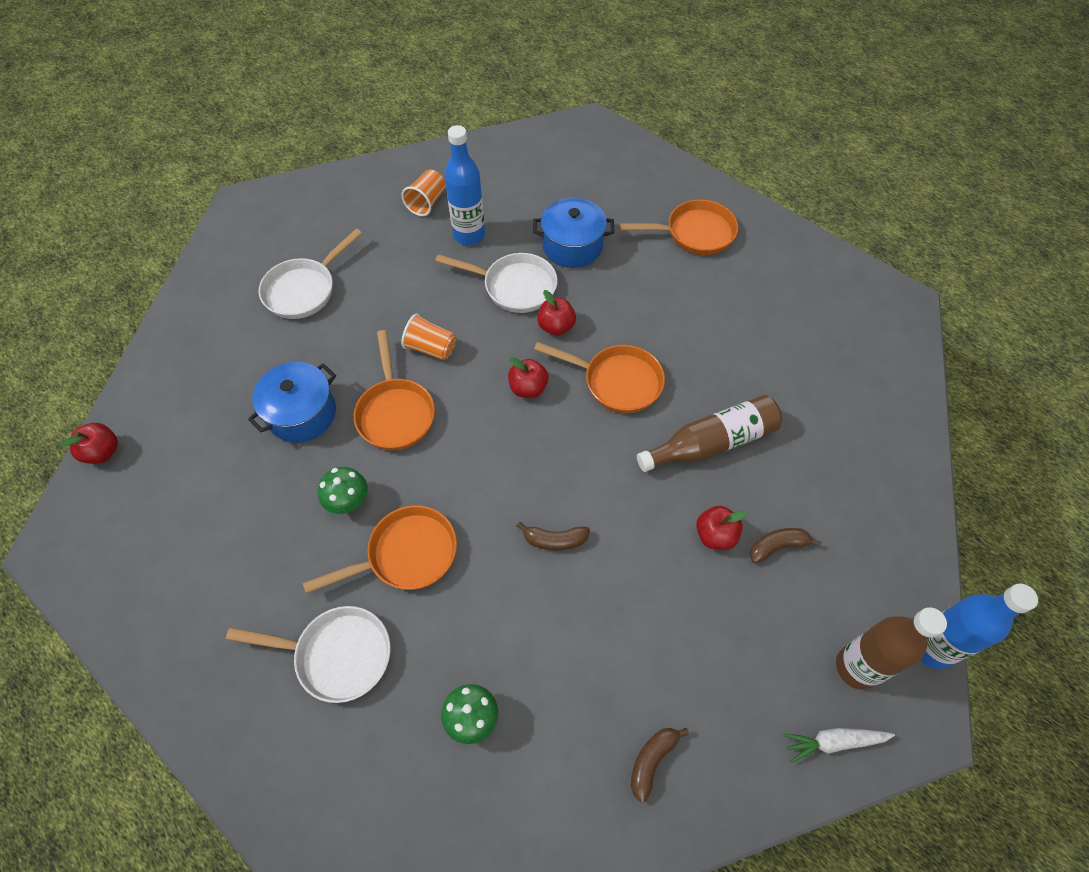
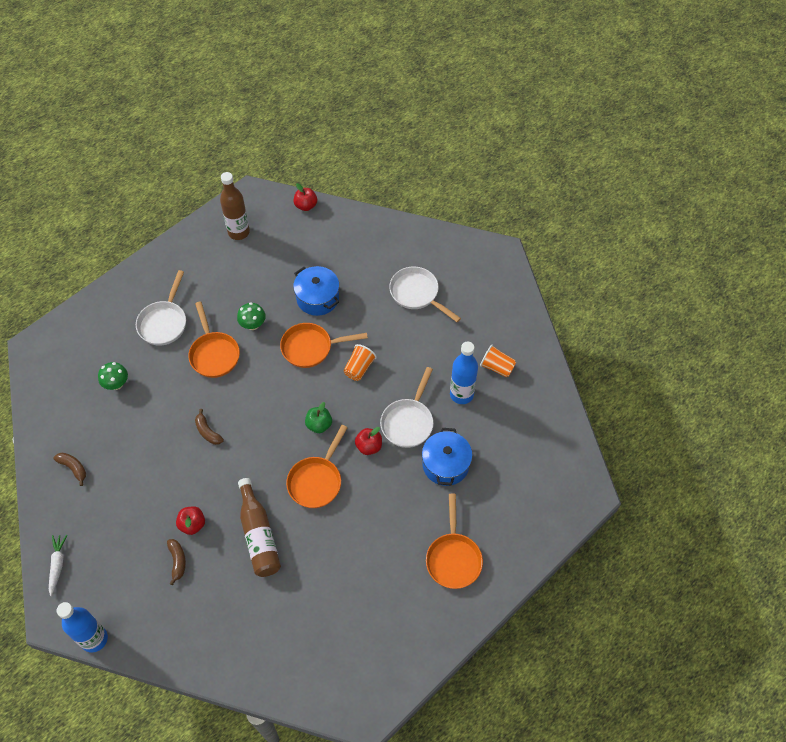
camera: 95 degrees right, 0 degrees up
(528, 388) = (319, 425): red apple -> green apple
(554, 540) = (207, 431): brown banana -> brown banana turned 45 degrees counterclockwise
(856, 667) = (93, 589): brown bottle -> brown bottle (238, 232)

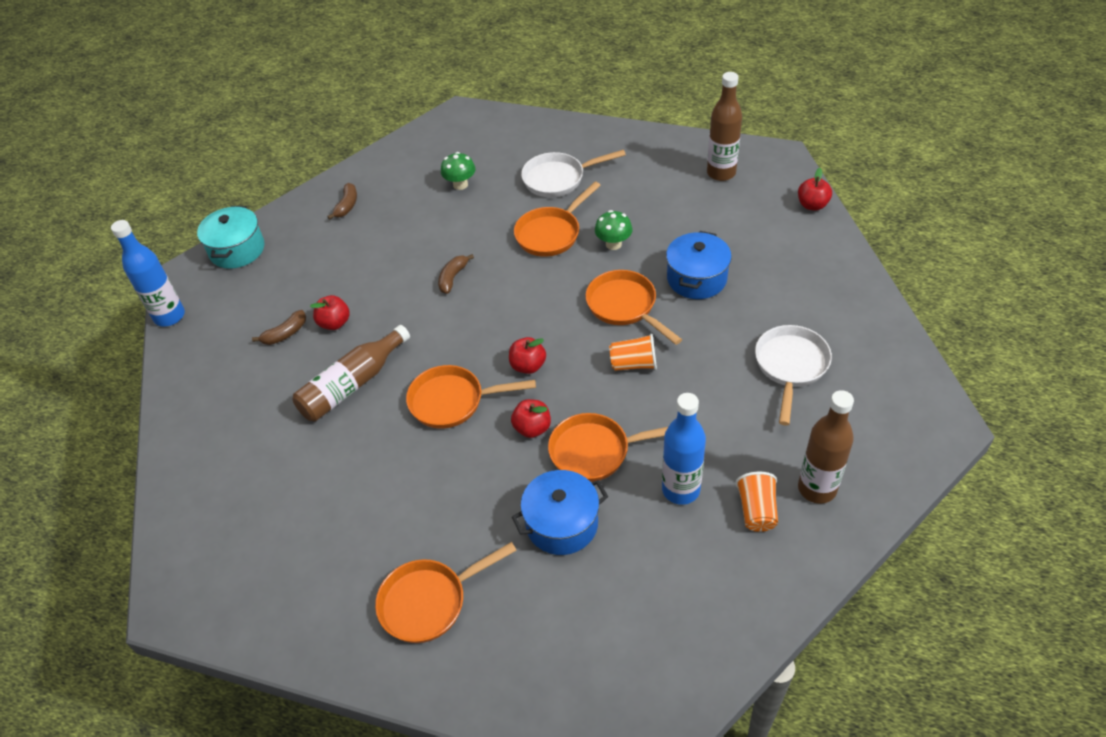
camera: 65 degrees right, 10 degrees down
(57, 565) = (237, 250): white carrot -> turquoise pot
(319, 425) = (528, 366): green apple -> red apple
(408, 422) = (596, 451): white pan -> orange pan
(501, 332) = (817, 488): none -> brown bottle

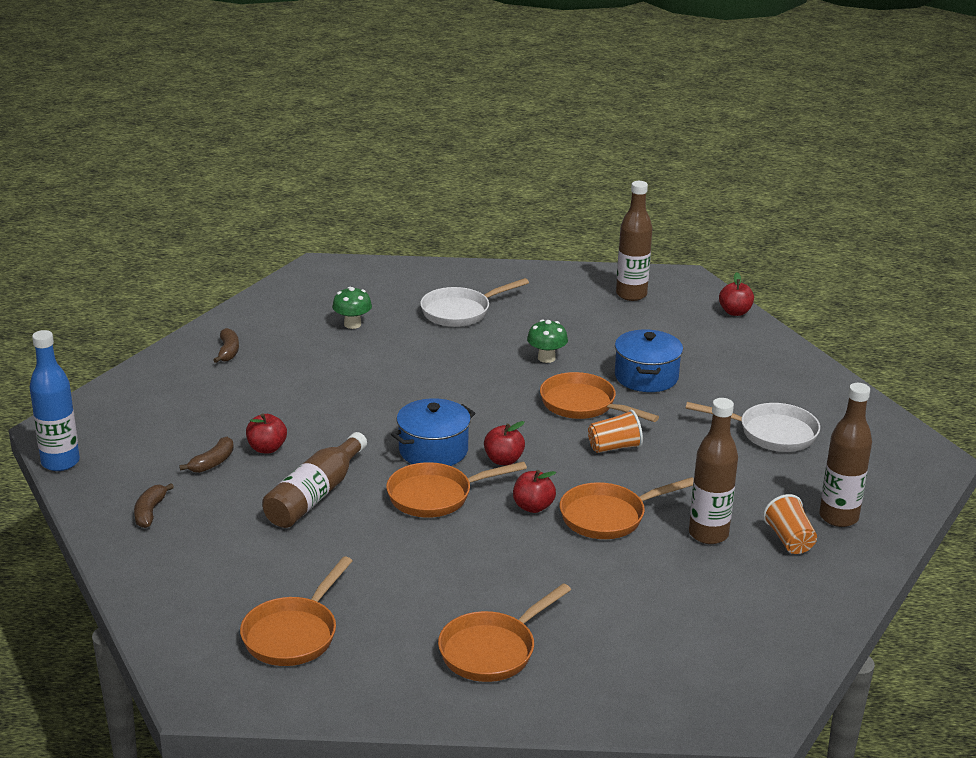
camera: 20 degrees left, 20 degrees down
(237, 250) = (113, 399): turquoise pot -> none
(453, 278) = (384, 399): brown banana -> brown banana (150, 512)
(551, 233) = (475, 355): orange pan -> orange pan (294, 634)
(562, 524) = (601, 574): blue pot -> blue pot (433, 450)
(680, 490) = (708, 534): blue bottle -> brown bottle
(790, 367) = (771, 433): white pan -> white pan turned 105 degrees clockwise

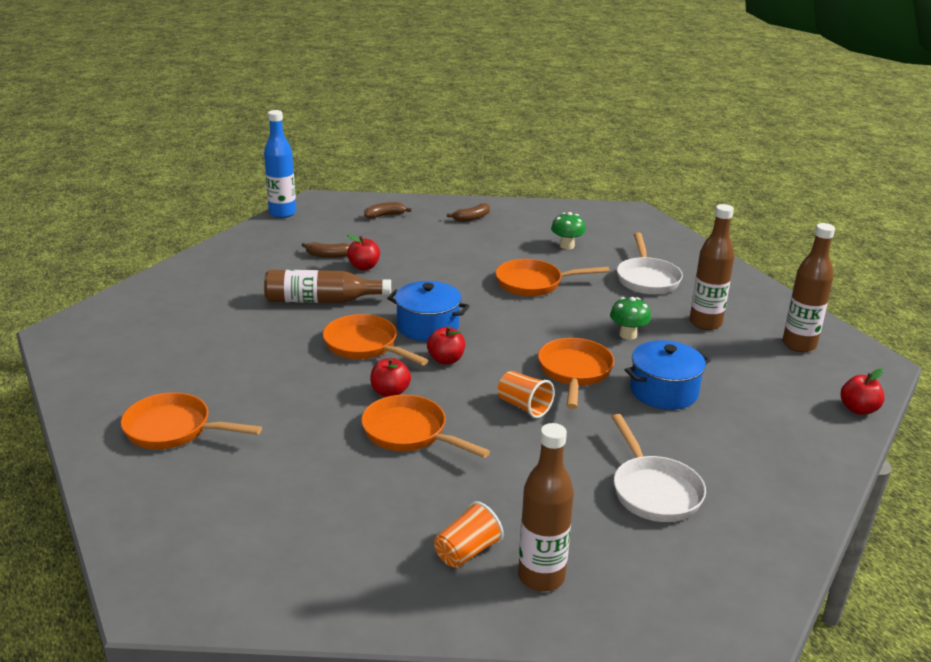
camera: 60 degrees right, 0 degrees up
(150, 512) = (251, 254): brown banana -> brown banana (385, 215)
(294, 634) = (146, 343): orange pan -> orange pan (534, 283)
(460, 312) = (647, 279): white pan -> white pan turned 120 degrees counterclockwise
(708, 534) = (431, 497): brown bottle -> brown bottle (705, 323)

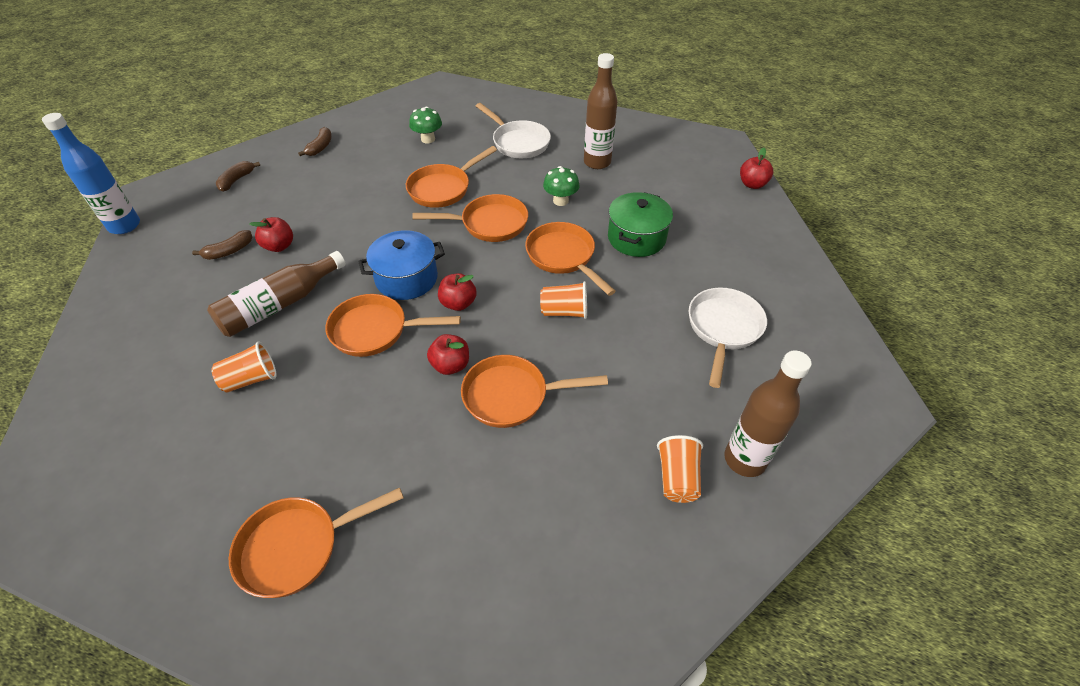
camera: 40 degrees left, 20 degrees up
(254, 332) = (251, 379): none -> orange cup
(540, 322) = (489, 224): none -> orange pan
(654, 491) = (723, 329): white pan -> white pan turned 105 degrees counterclockwise
(664, 391) = (636, 238): blue pot -> green pot
(799, 345) = (668, 150): brown bottle -> none

